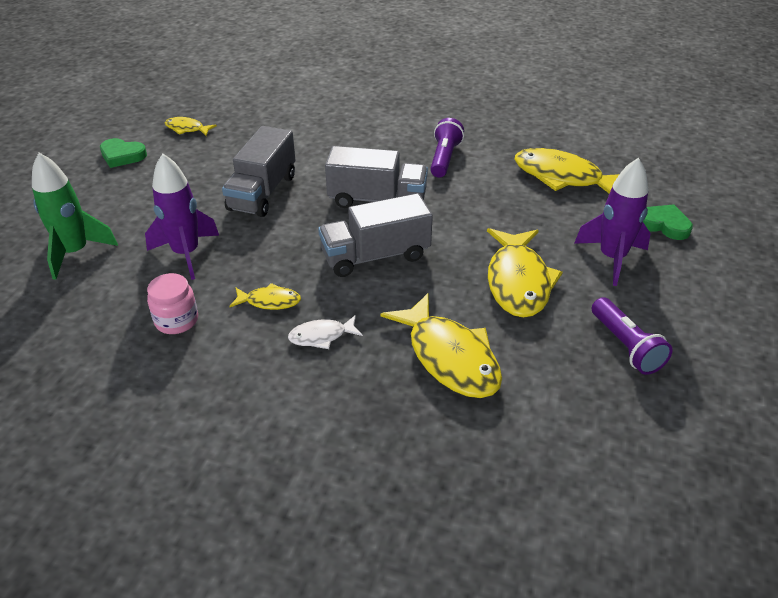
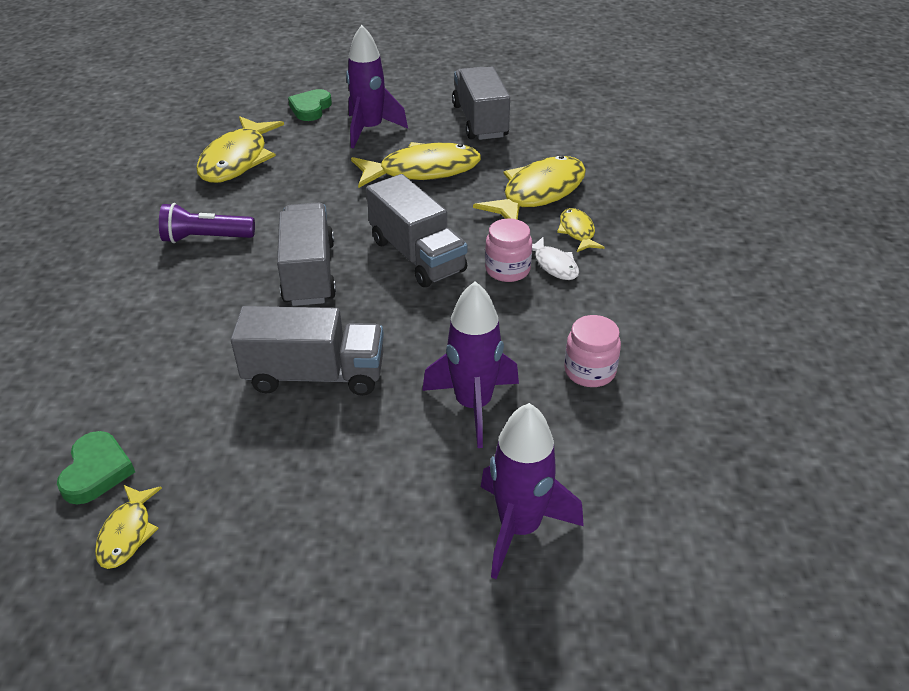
camera: 105 degrees left, 0 degrees up
(75, 253) = (519, 527): green rocket -> purple rocket
(122, 156) = (234, 595): green heart -> green heart (96, 471)
(269, 301) = (524, 311): yellow fish -> yellow fish (577, 231)
(329, 304) = (507, 270): none -> pink jar
(625, 346) = (480, 121): purple flashlight -> grey truck

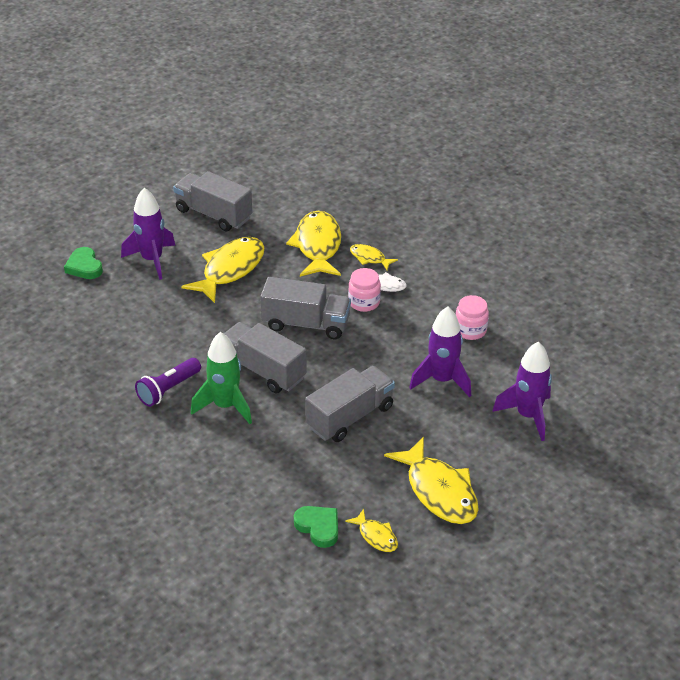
camera: 45 degrees left, 0 degrees up
(225, 283) = (225, 406): none -> green rocket
(237, 160) = (98, 331): yellow fish -> yellow fish (439, 491)

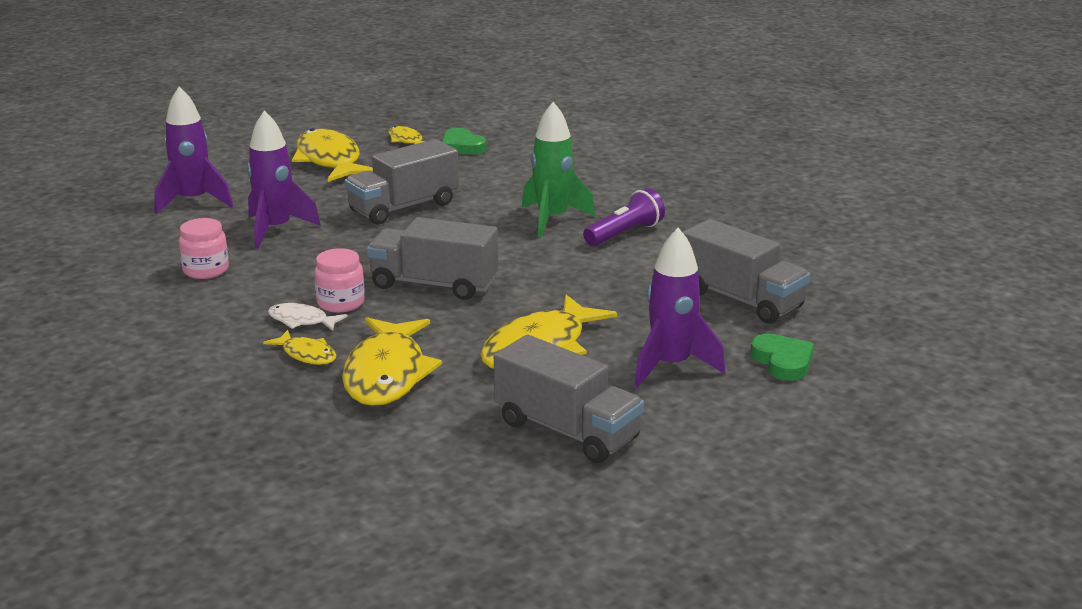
camera: 175 degrees left, 15 degrees down
(263, 370) = (502, 245): grey truck -> grey truck (741, 299)

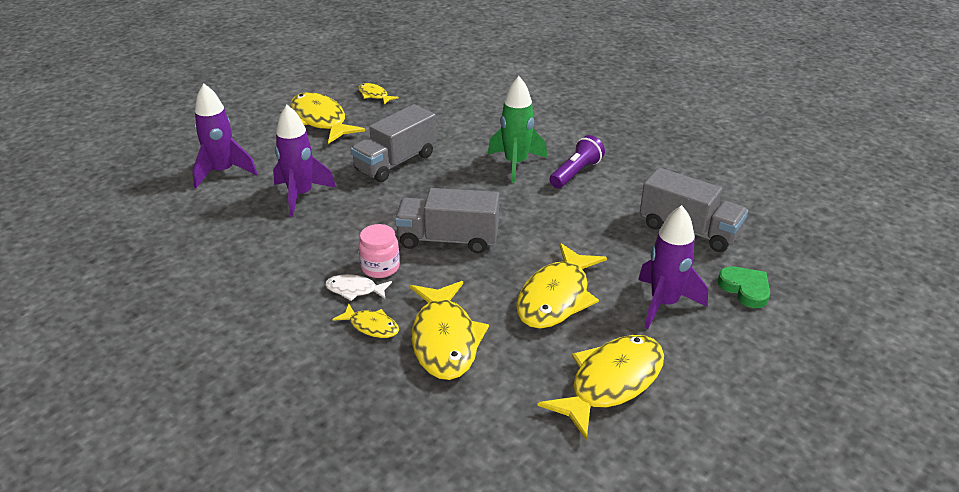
camera: 10 degrees left, 10 degrees up
(206, 270) = (257, 244): pink jar -> none
(462, 146) = (419, 97): green heart -> none
(567, 430) = (611, 383): grey truck -> yellow fish

